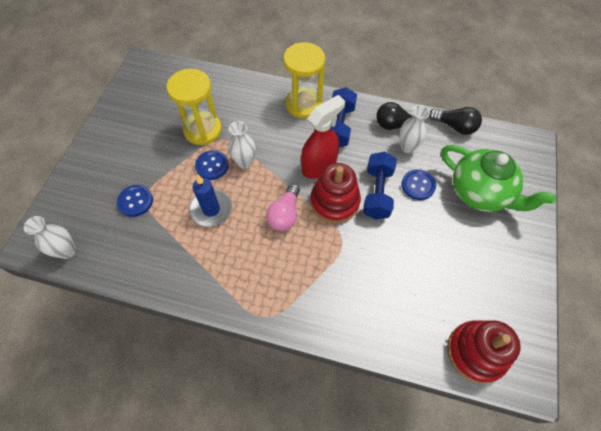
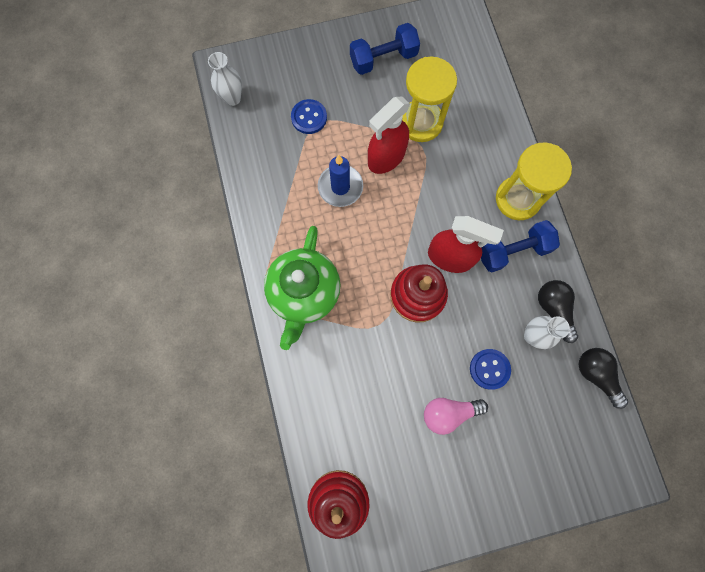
camera: 60 degrees right, 15 degrees up
(212, 166) = (386, 157): blue button -> red spray bottle
(244, 162) = (408, 185): white vase -> none
(285, 214) = (375, 255): pink light bulb -> pink light bulb (449, 413)
(377, 193) = (454, 331): blue dumbbell -> blue dumbbell (383, 59)
(454, 126) = (596, 375): black light bulb -> black light bulb turned 150 degrees clockwise
(480, 193) = (521, 439): green teapot -> green teapot (304, 293)

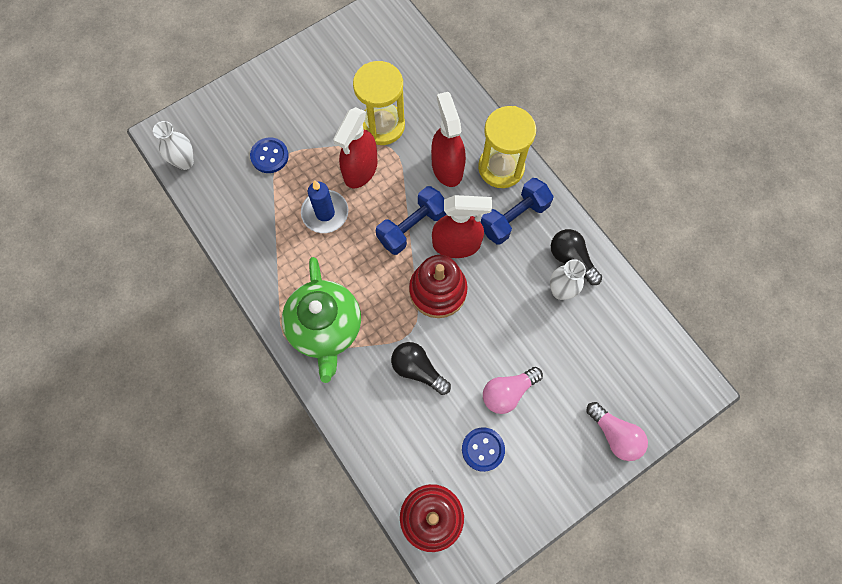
camera: 20 degrees left, 5 degrees down
(383, 59) = (324, 76): blue dumbbell -> blue dumbbell (412, 227)
(467, 181) = (447, 167): none -> red spray bottle
(489, 369) = (531, 336): blue button -> blue button (483, 449)
(535, 490) = (614, 434): none -> pink light bulb
(596, 375) = (632, 306): black light bulb -> black light bulb (418, 370)

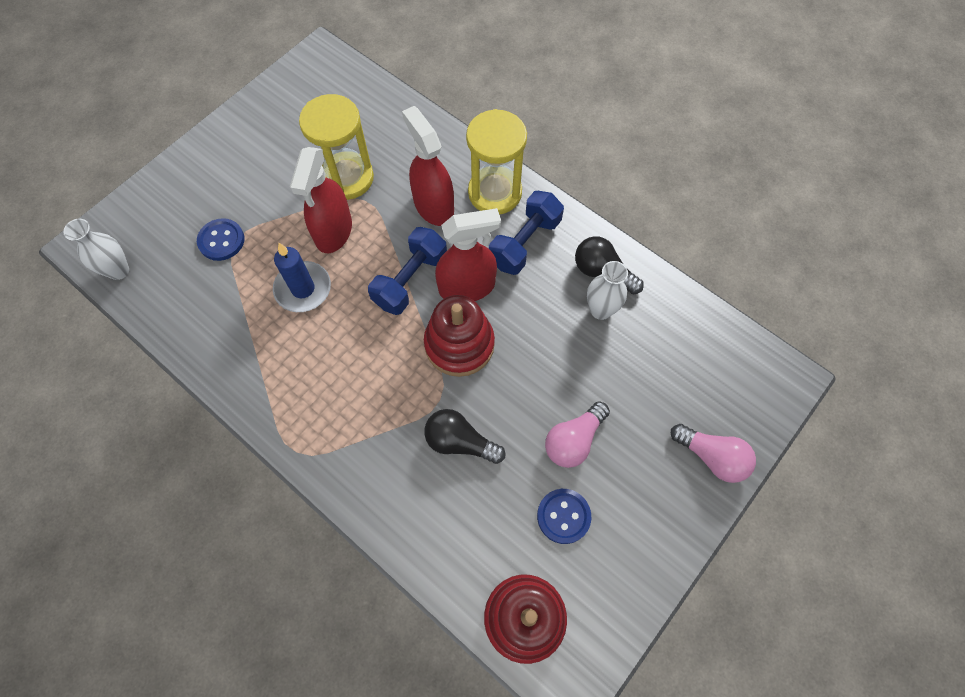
camera: 15 degrees left, 5 degrees down
(325, 328) = (335, 421): green teapot -> none

